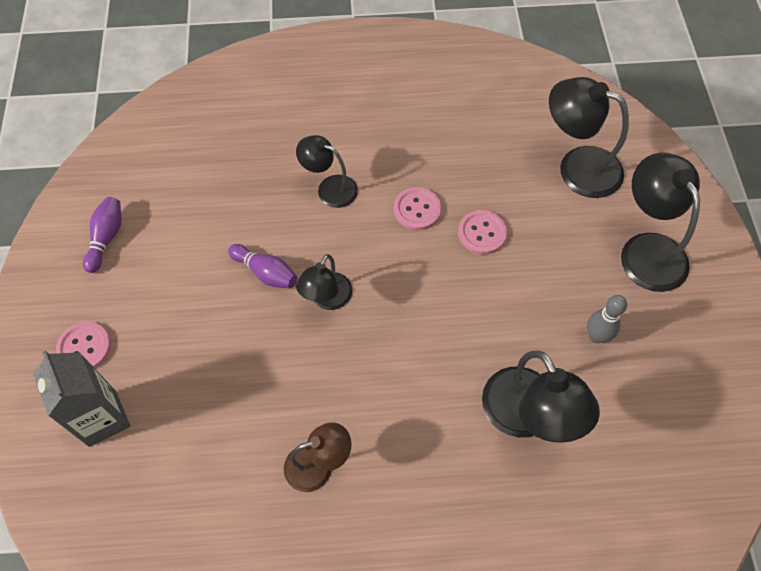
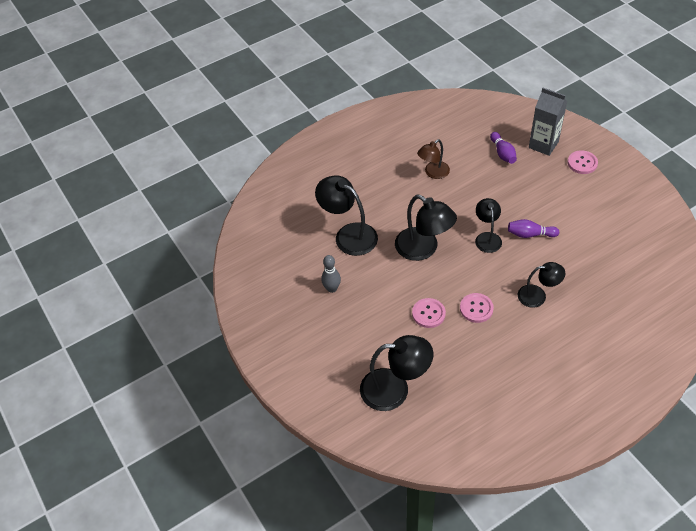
camera: 155 degrees right, 10 degrees down
(106, 238) = (629, 209): purple bowling pin -> purple bowling pin (502, 153)
(647, 249) = (324, 353): black lamp -> black lamp (423, 249)

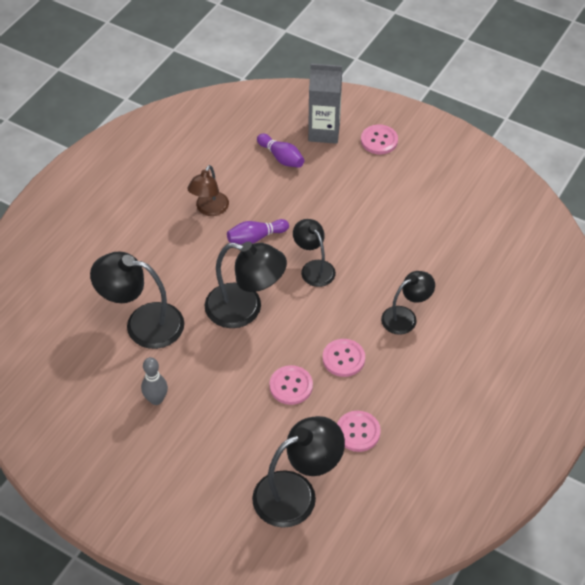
camera: 30 degrees left, 0 degrees up
(460, 364) = (358, 432): none -> pink button
(530, 234) = (361, 247): purple bowling pin -> purple bowling pin (256, 238)

